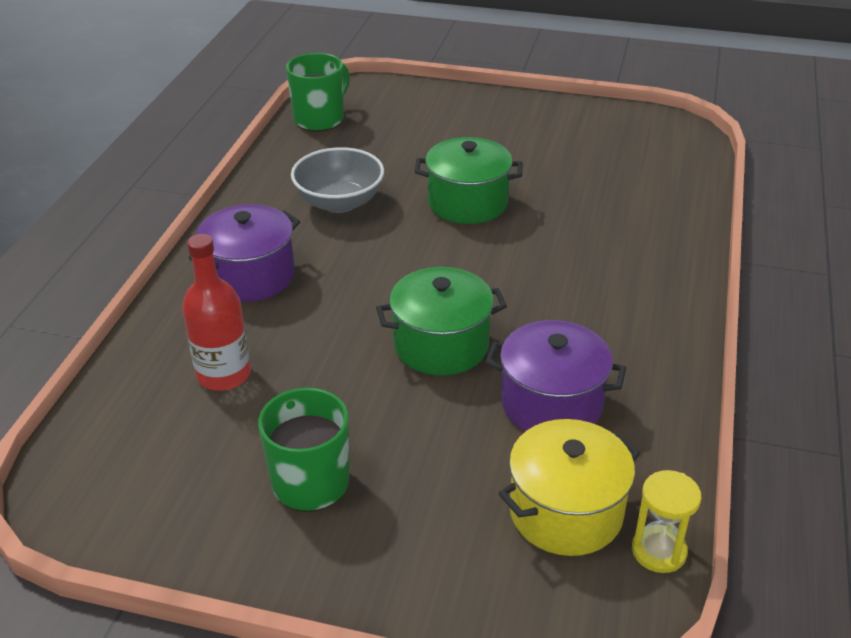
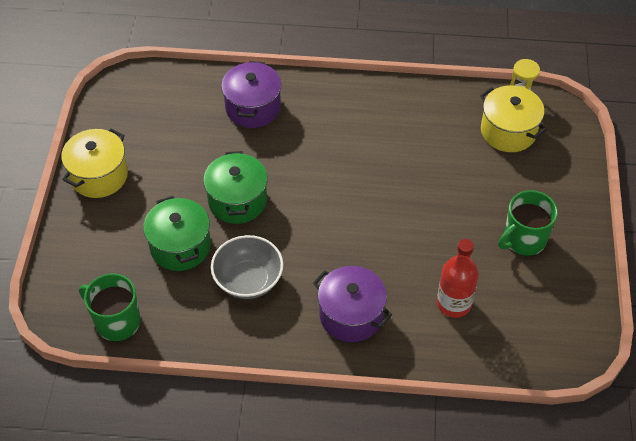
camera: 100 degrees left, 15 degrees up
(441, 345) = (397, 196): green pot -> green pot (180, 246)
(528, 113) = (99, 176): none -> yellow pot
(551, 403) = (433, 141): purple pot -> purple pot (253, 108)

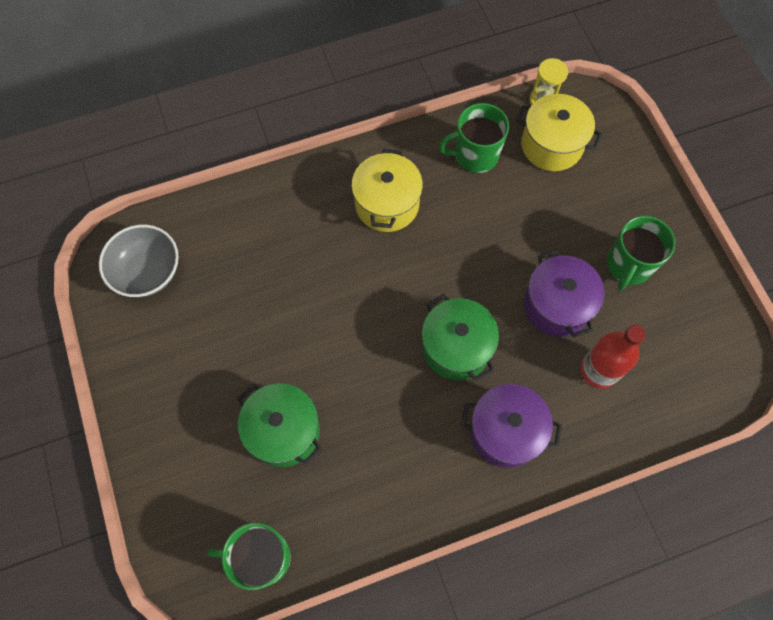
camera: 25 degrees left, 15 degrees up
(99, 176) = (146, 383): yellow pot -> yellow pot (387, 204)
(237, 200) = (317, 347): green pot -> green pot (456, 347)
(248, 280) = (378, 439): grey bowl -> grey bowl (148, 272)
(253, 108) = (275, 225): purple pot -> purple pot (557, 305)
(439, 116) = (475, 155): none -> green mug

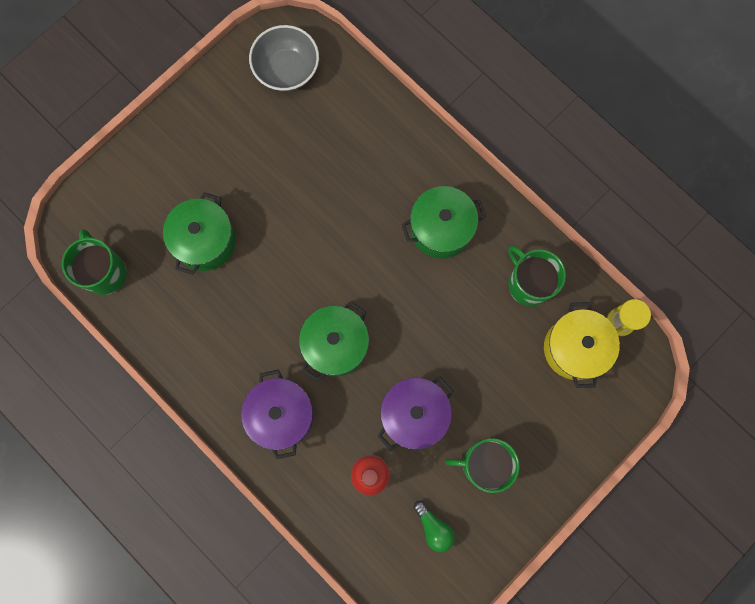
camera: 65 degrees right, 10 degrees up
(387, 204) = (441, 229): yellow pot -> green pot
(673, 335) = (433, 527): none -> green light bulb

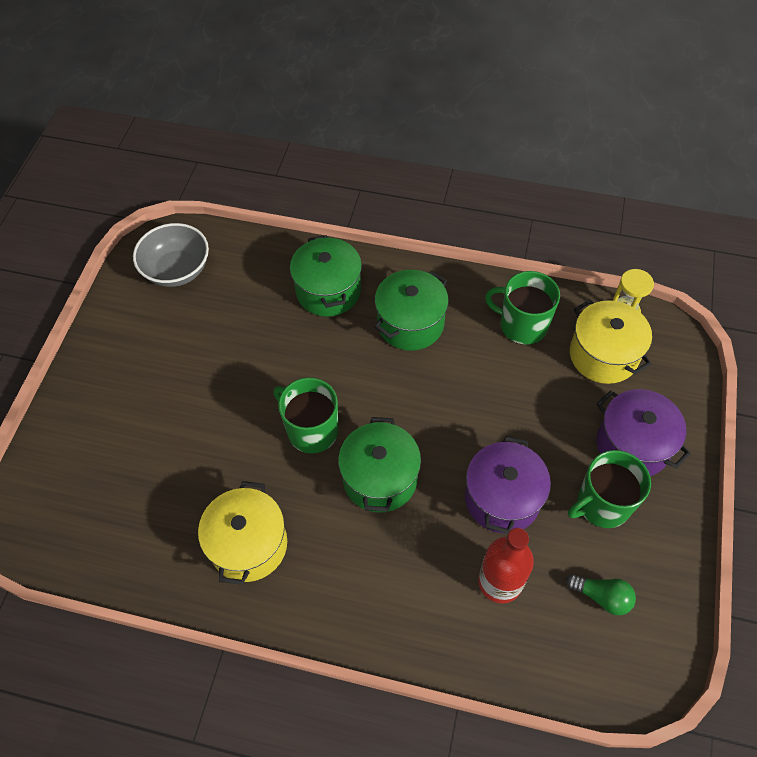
camera: 30 degrees left, 20 degrees down
(105, 272) = (85, 547): green mug -> green mug (311, 430)
(205, 241) = (182, 456): green pot -> green pot (328, 291)
(215, 338) = (248, 544): none -> yellow pot
(281, 415) = (368, 580): purple pot -> purple pot (632, 445)

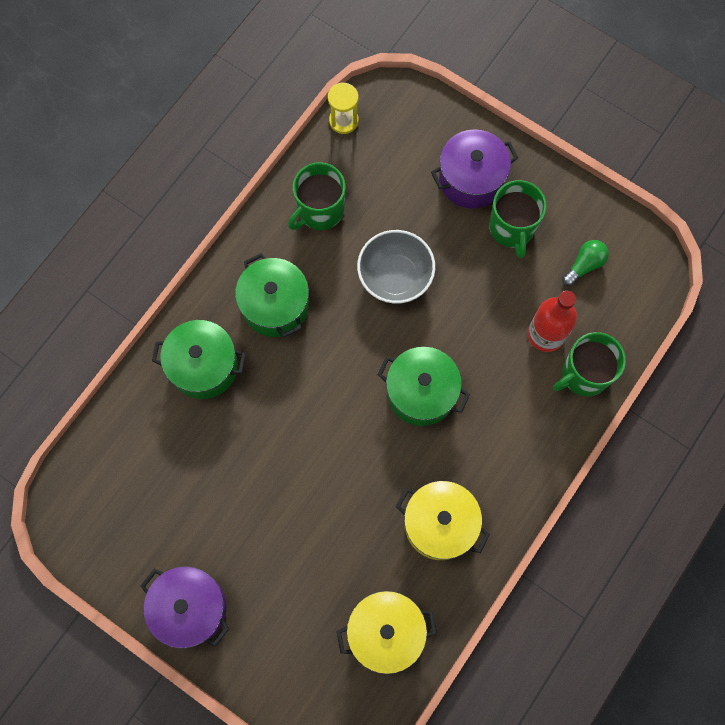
camera: 70 degrees left, 15 degrees up
(177, 270) = (109, 507): grey bowl -> grey bowl (395, 276)
(311, 430) = (351, 435): green mug -> green mug (584, 374)
(502, 498) = (477, 302): purple pot -> purple pot (190, 608)
(603, 355) = (379, 159): yellow pot -> yellow pot (385, 632)

